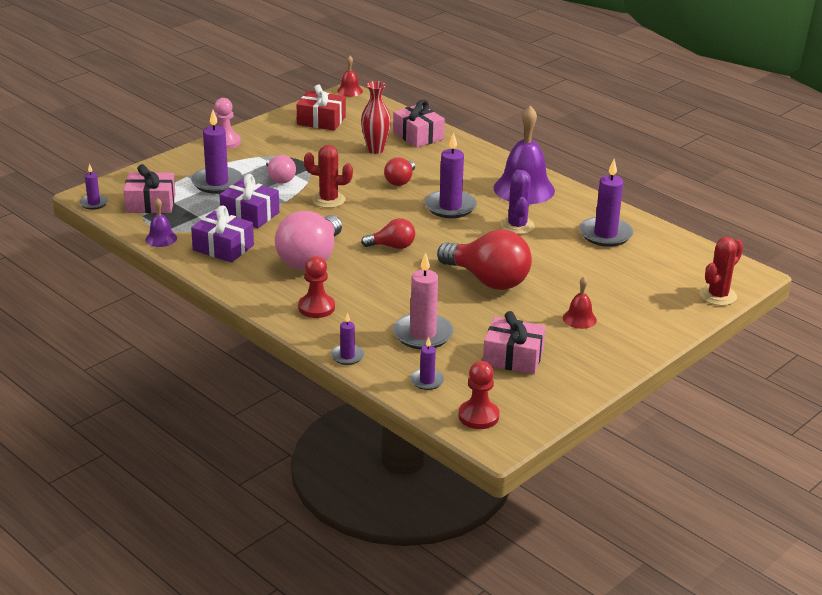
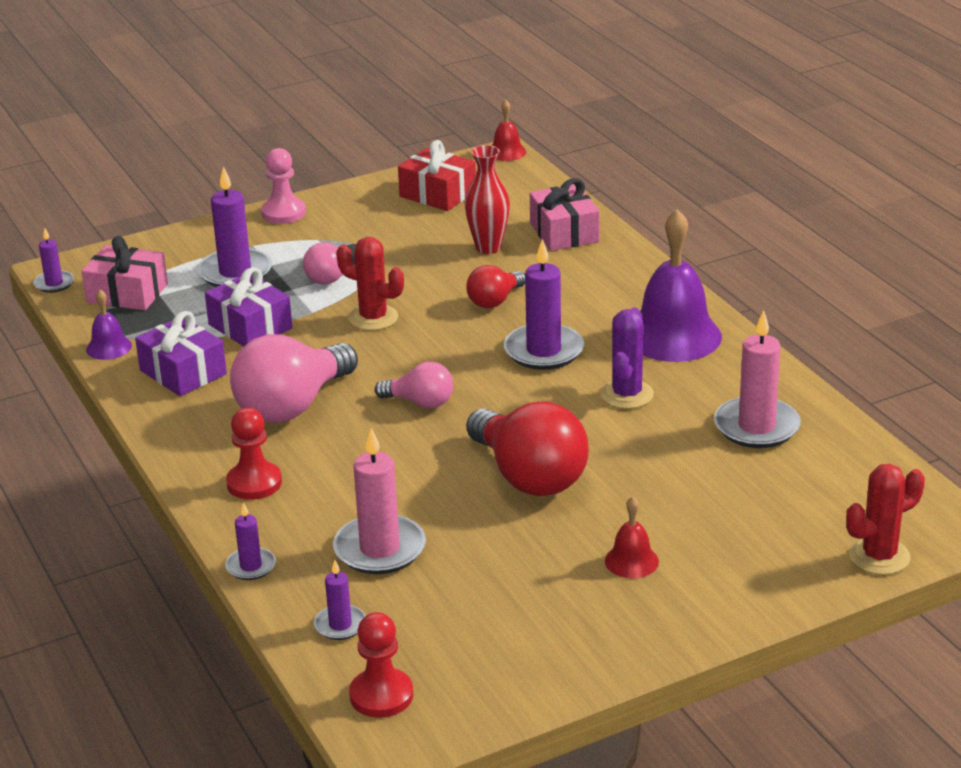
camera: 20 degrees right, 0 degrees up
(392, 246) = (420, 402): red light bulb -> pink light bulb
(513, 357) = (491, 608): pink gift -> none
(605, 234) = (756, 427): purple candle -> pink candle

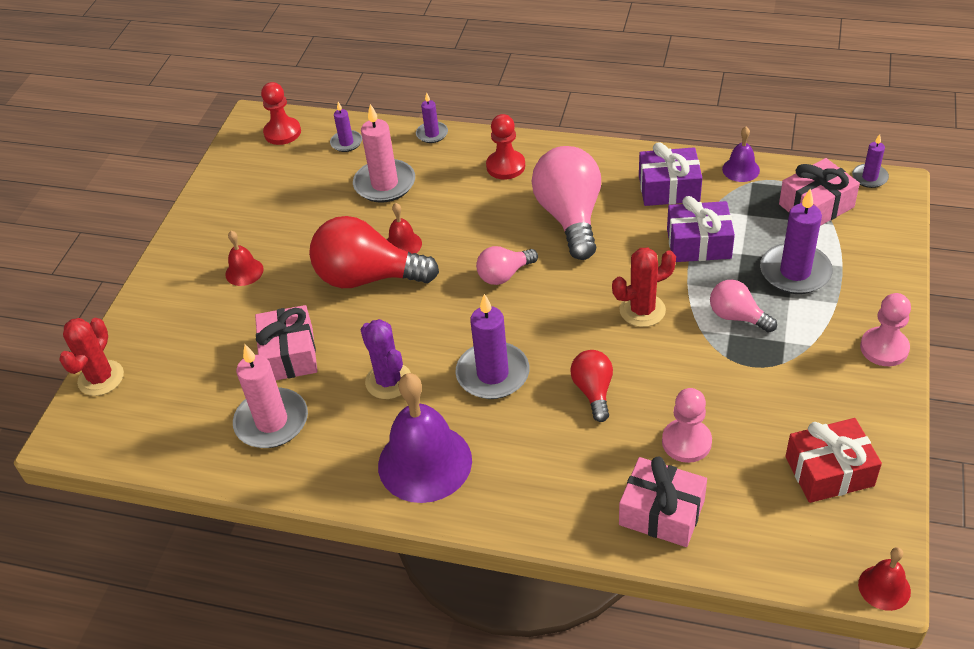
camera: 135 degrees right, 15 degrees up
(456, 482) = (403, 244): none -> red bell
(488, 247) = (686, 442): red vase -> pink pawn
(681, 463) = (289, 354): none -> pink gift

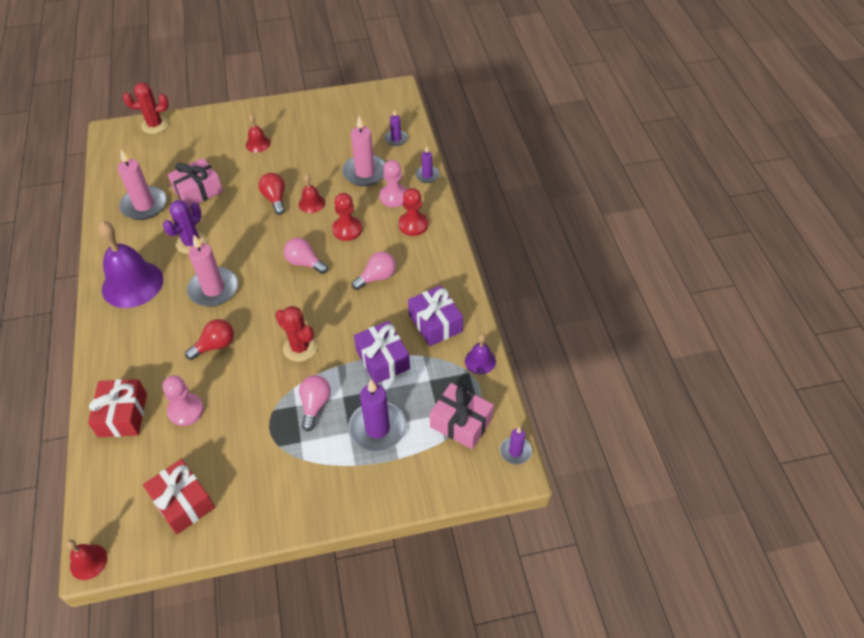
camera: 60 degrees right, 5 degrees up
(282, 132) = (390, 107): red pawn -> red pawn (347, 229)
(368, 277) = (275, 199): red light bulb -> red light bulb, size x0.53
(493, 374) = (213, 289): purple candle -> pink candle
(570, 217) = (377, 277): pink light bulb -> pink light bulb, size x0.53
(661, 512) = (122, 415): pink gift -> red gift
(884, 348) = (317, 509): pink pawn -> pink pawn (394, 197)

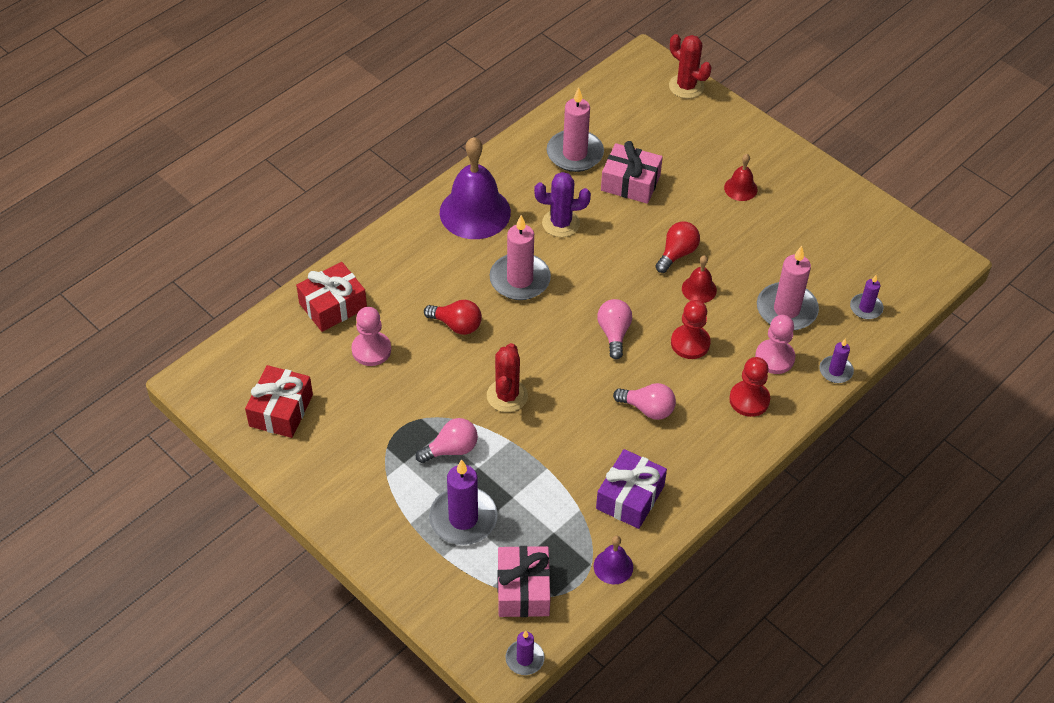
camera: 55 degrees right, 0 degrees up
(88, 562) = (185, 380): red bell -> none
(382, 359) = (547, 475): purple gift -> none

